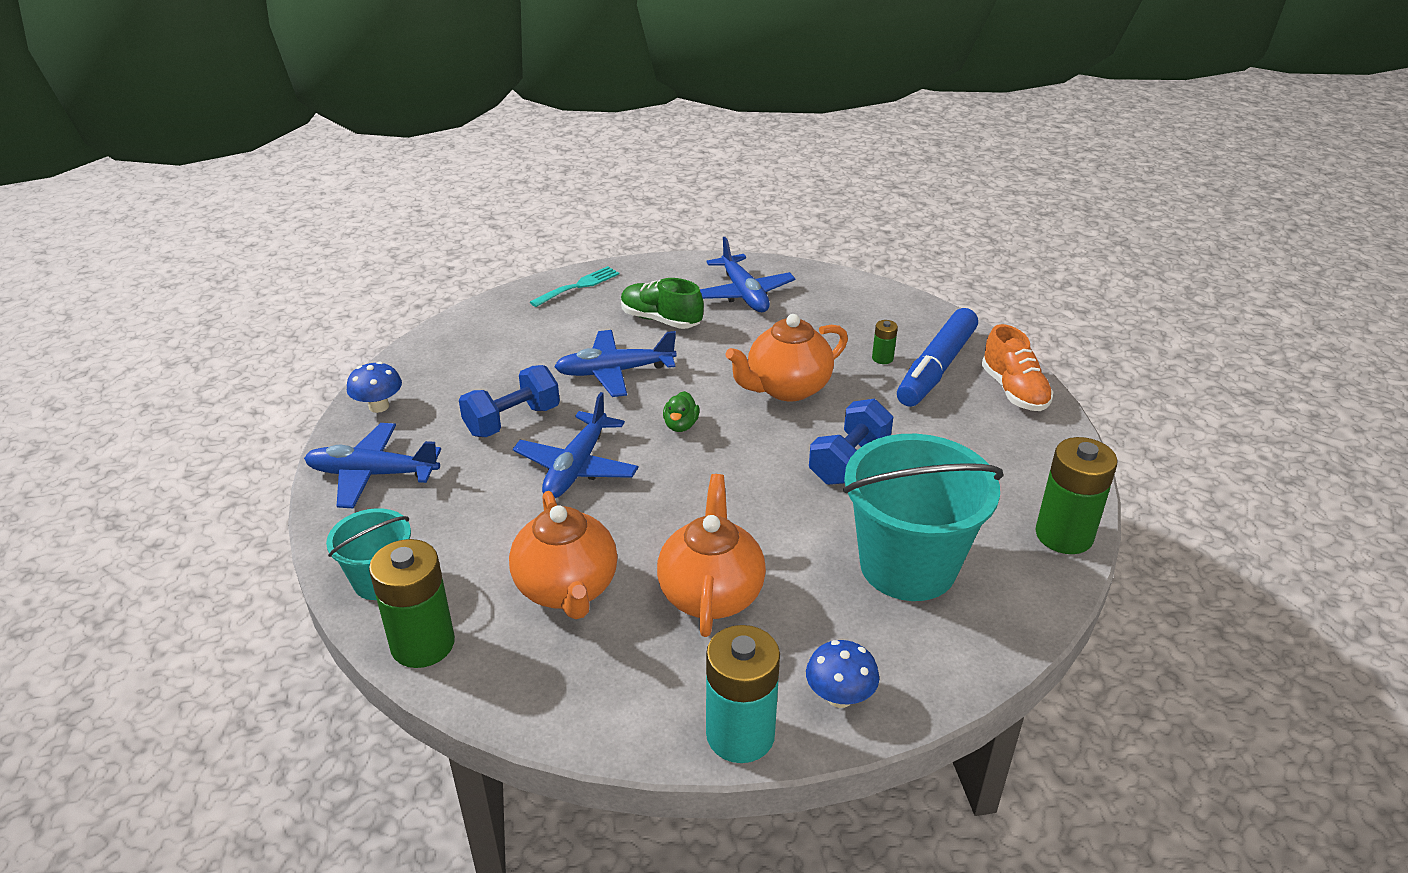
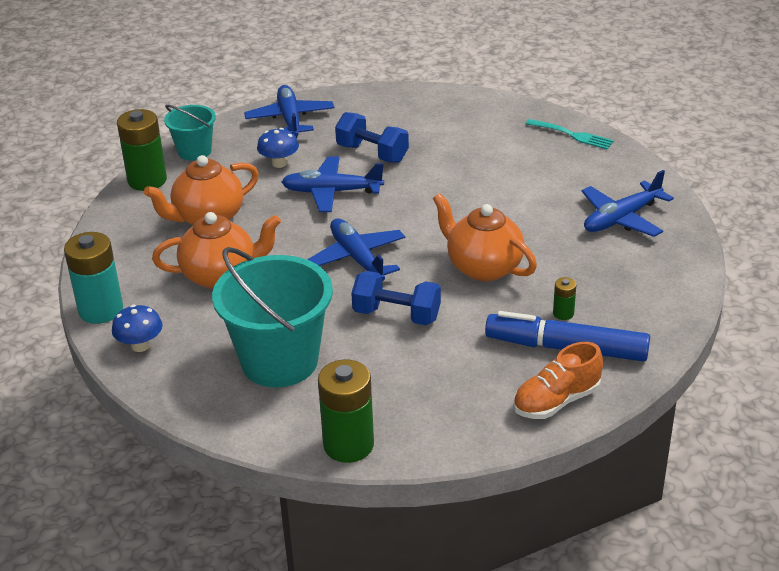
camera: 75 degrees right, 0 degrees up
(379, 406) = (362, 100): blue mushroom -> blue mushroom (279, 163)
(614, 372) = (457, 180): blue plane -> blue plane (357, 258)
(660, 320) = (547, 185): green shoe -> none
(681, 425) = (403, 225): green duck -> none

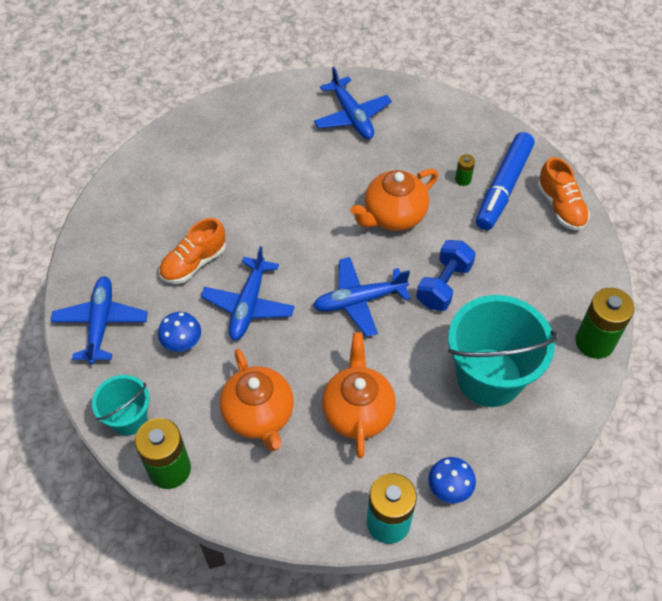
camera: 80 degrees left, 20 degrees up
(290, 119) = (101, 323): blue plane -> blue plane turned 90 degrees clockwise
(372, 153) = (194, 263): blue dumbbell -> orange shoe
(573, 135) = (220, 115): turquoise fork -> none

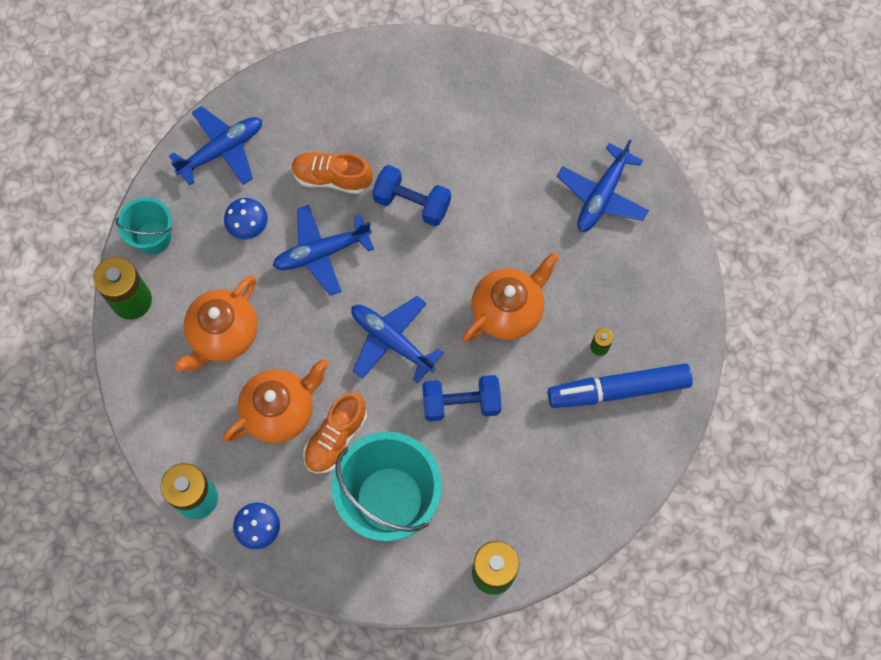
camera: 55 degrees right, 15 degrees up
(260, 225) = (412, 203): none -> blue dumbbell
(393, 216) = (508, 310): orange teapot -> orange teapot turned 120 degrees clockwise
(560, 207) = (634, 457): orange shoe -> orange shoe (336, 438)

